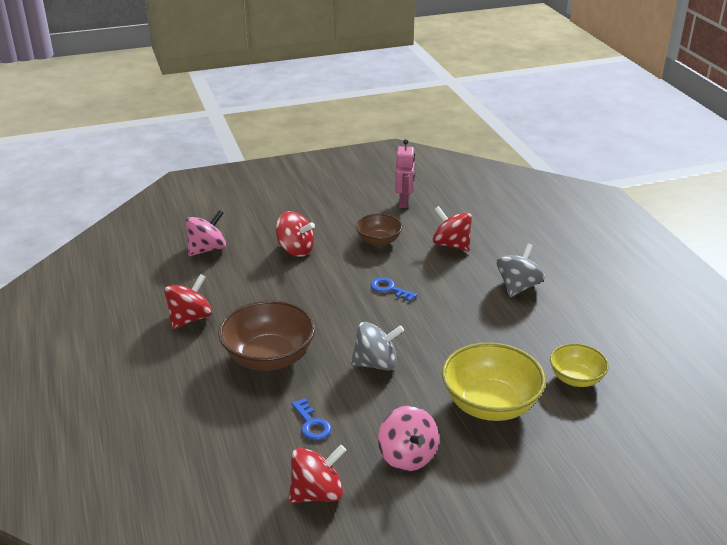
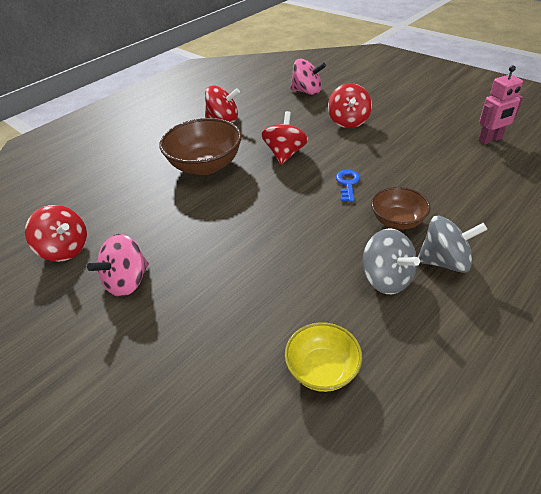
camera: 65 degrees right, 10 degrees up
(312, 424) = (142, 215): blue key -> none
(376, 364) = (237, 217): grey spinning top -> grey spinning top (386, 278)
(378, 241) = (411, 151): brown bowl -> brown bowl (397, 221)
(451, 245) = (460, 191): red spinning top -> red spinning top (285, 154)
(490, 404) = (229, 310): yellow bowl -> none

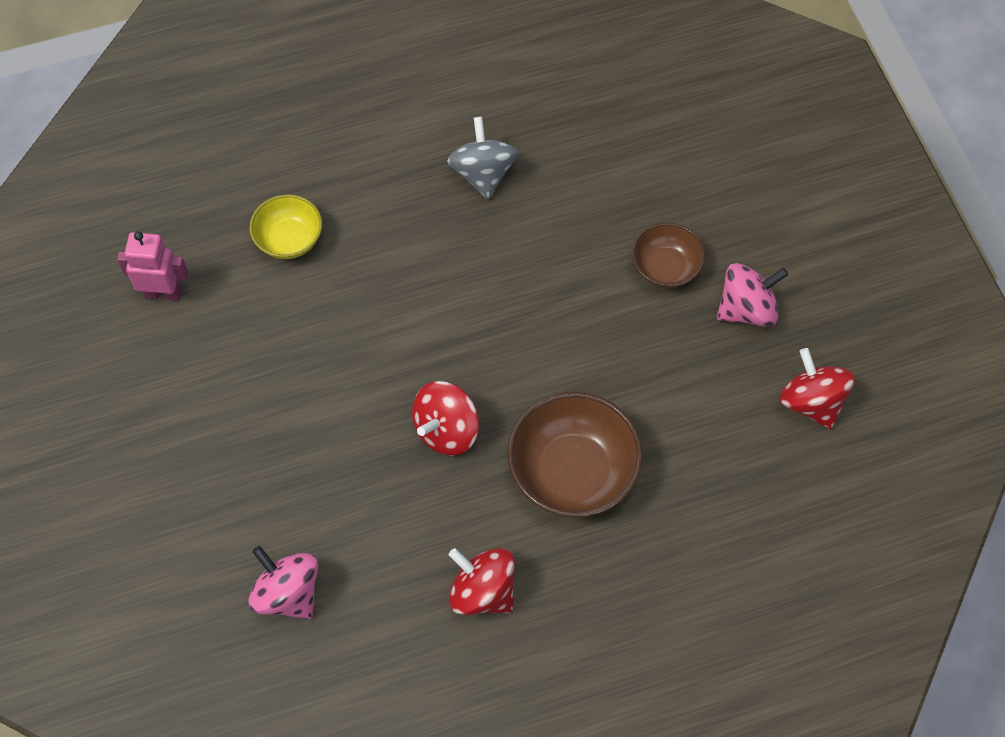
camera: 155 degrees left, 20 degrees up
(322, 369) = (604, 125): yellow bowl -> yellow bowl (289, 239)
(347, 184) = (412, 320): blue key -> none
(348, 121) = (299, 454): red spinning top -> none
(397, 221) = (409, 232): brown bowl -> brown bowl (665, 268)
(444, 262) = (412, 161): grey spinning top -> none

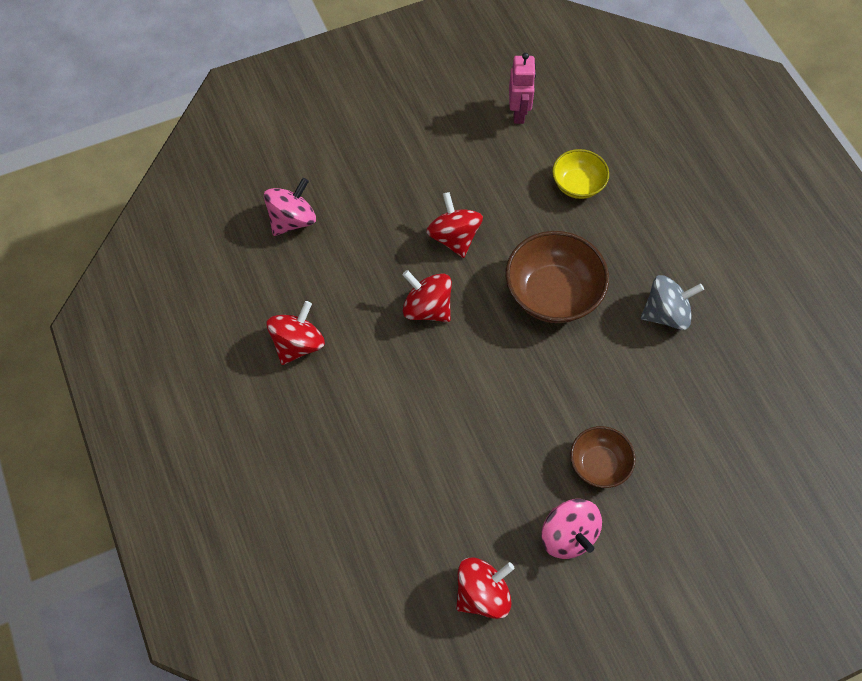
camera: 85 degrees right, 0 degrees up
(346, 390) = (454, 237): none -> red spinning top
(572, 472) = (399, 401): brown bowl -> brown bowl (553, 294)

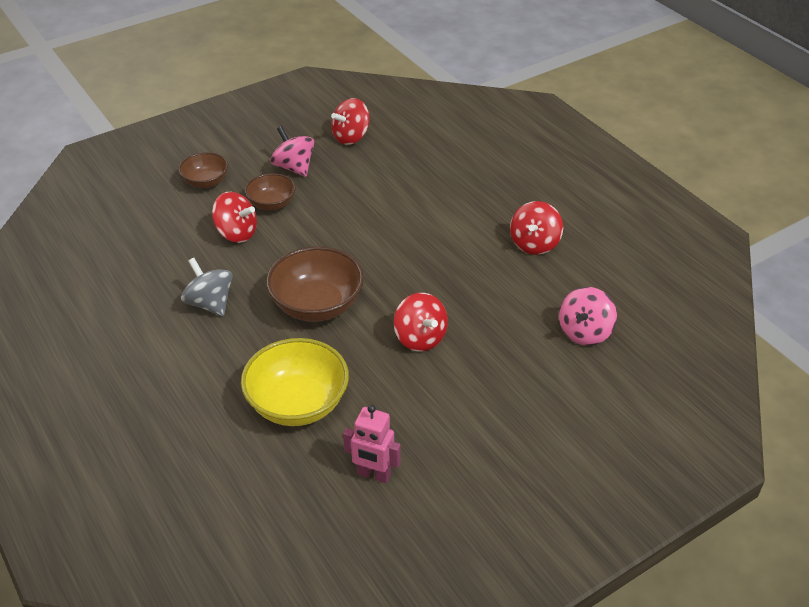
camera: 170 degrees right, 20 degrees down
(427, 308) = (431, 281): red spinning top -> red spinning top (236, 233)
(519, 113) = (373, 474): pink robot -> pink robot turned 60 degrees counterclockwise
(578, 185) = (298, 403): yellow bowl -> yellow bowl, size x1.70
(666, 313) = (210, 303): grey spinning top -> grey spinning top turned 75 degrees clockwise
(686, 524) = (206, 182): none -> brown bowl

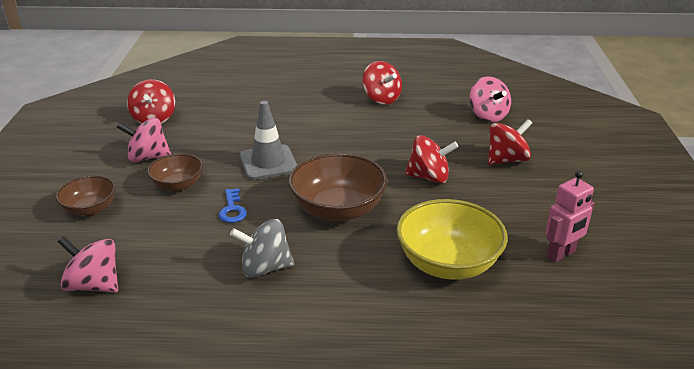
camera: 55 degrees left, 10 degrees down
(130, 235) = (94, 285): none -> pink spinning top
(236, 233) = (189, 218): red spinning top -> red spinning top (506, 160)
(266, 248) = (232, 209): none -> blue key
(348, 232) = (268, 162): none -> grey traffic cone

